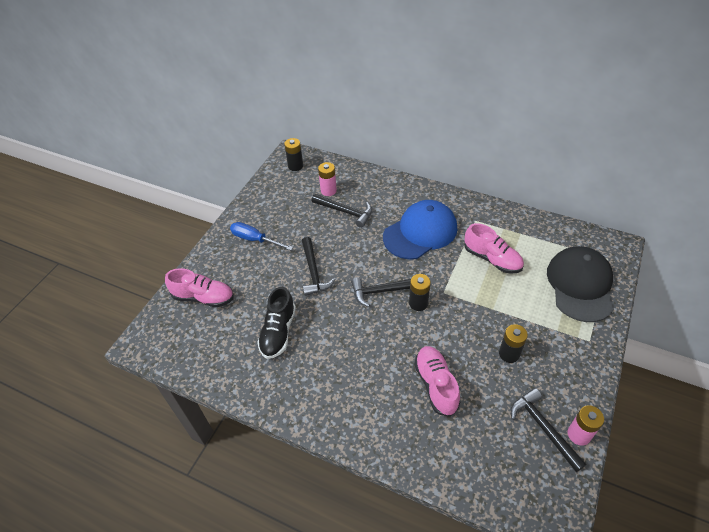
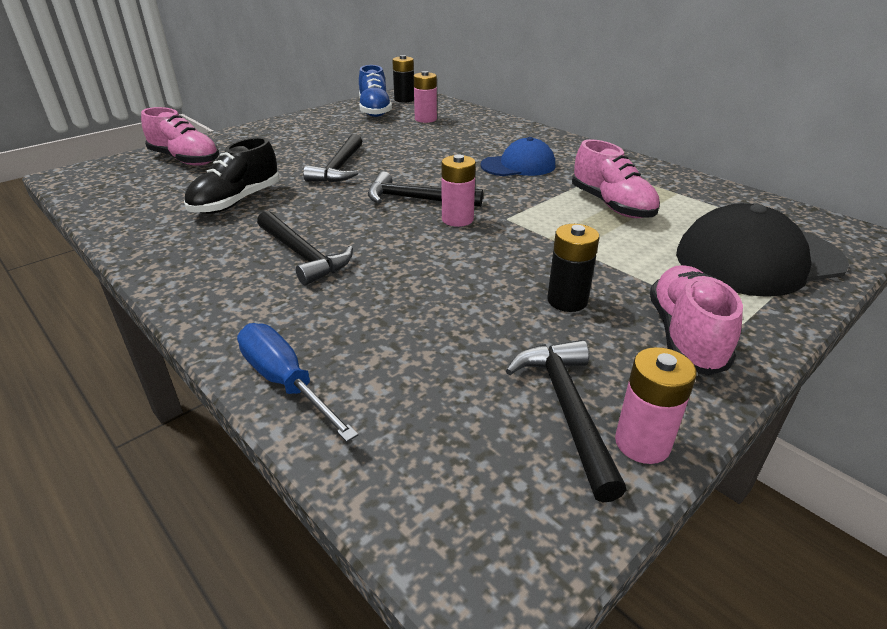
camera: 20 degrees right, 15 degrees down
(255, 239) = (297, 134): blue screwdriver -> blue screwdriver (285, 382)
(285, 189) = (374, 110): none -> blue shoe
(345, 212) = (431, 135): black hammer -> black hammer (303, 255)
(418, 303) = (457, 219): black battery -> pink battery
(420, 232) = (518, 165): blue cap -> blue cap, size x0.61
(436, 384) = (407, 301): pink shoe -> pink shoe (685, 335)
(580, 285) = (758, 259): black cap -> black cap turned 135 degrees counterclockwise

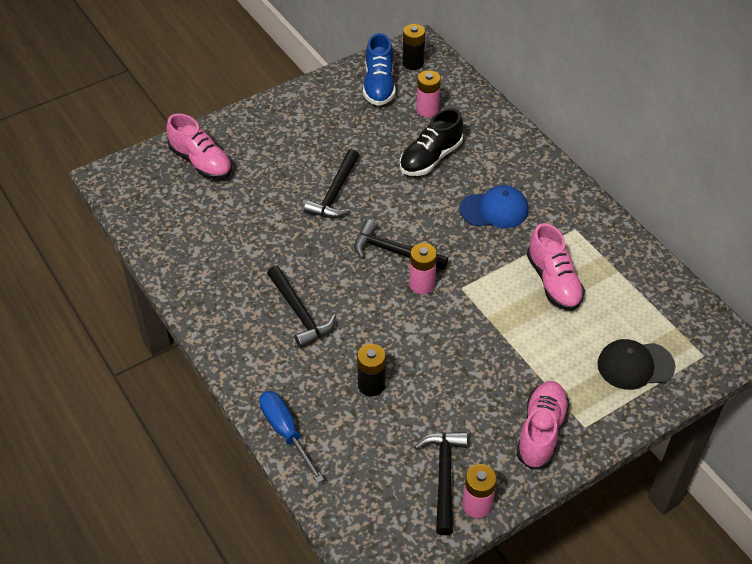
camera: 10 degrees right, 15 degrees up
(236, 202) = (249, 236): black shoe -> black shoe (430, 158)
(567, 300) = (476, 388): black battery -> black battery (371, 385)
(758, 259) = (635, 365): black cap -> black cap, size x0.61

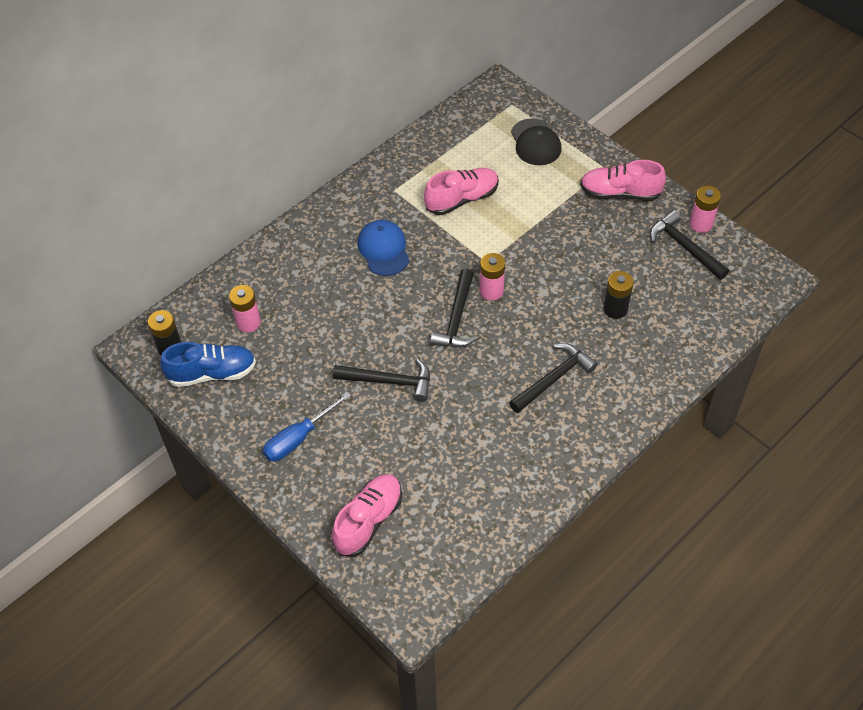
camera: 100 degrees left, 5 degrees up
(285, 432) = (686, 361): blue screwdriver -> blue screwdriver (299, 438)
(430, 158) = (322, 309): black shoe -> none
(444, 477) = (685, 247): black hammer -> black hammer turned 60 degrees clockwise

